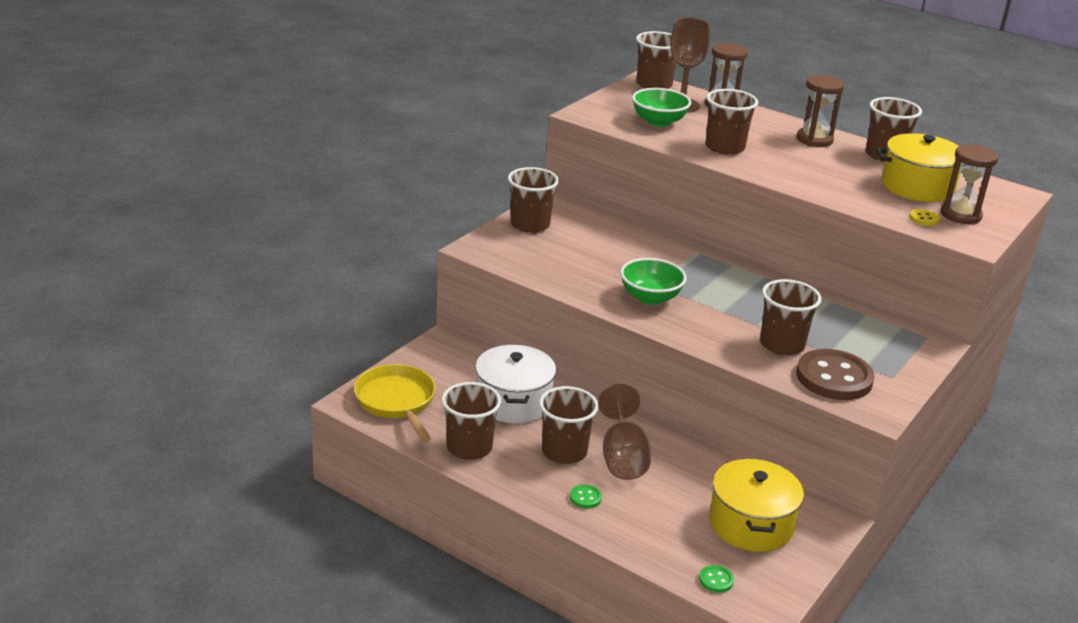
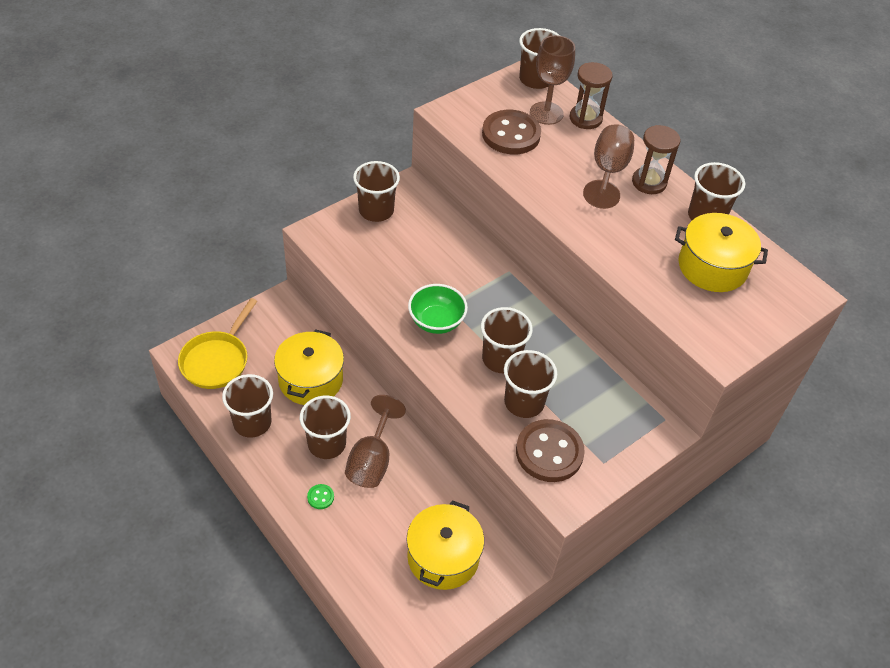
camera: 15 degrees right, 20 degrees up
(397, 402) = (217, 360): yellow pan -> yellow pan turned 150 degrees counterclockwise
(513, 402) = (310, 380): white pot -> yellow pot
(659, 122) = (511, 134): green bowl -> brown button
(716, 580) = (384, 609): green button -> none
(725, 147) = (554, 181): brown cup -> brown cup (501, 359)
(771, 137) = (608, 172): none -> brown goblet
(924, 219) = (691, 313): yellow button -> none
(960, 215) = (731, 314): brown hourglass -> none

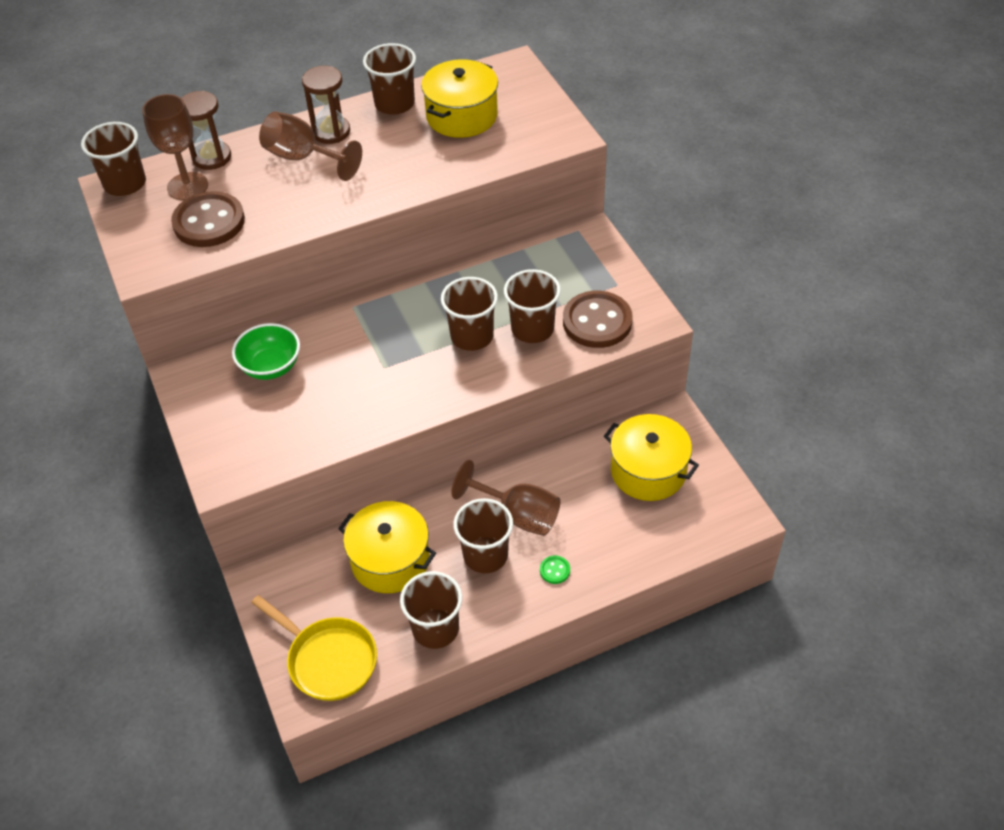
camera: 70 degrees left, 0 degrees up
(376, 210) = (209, 411): brown cup -> none
(436, 321) = (403, 382): green bowl -> green bowl (271, 366)

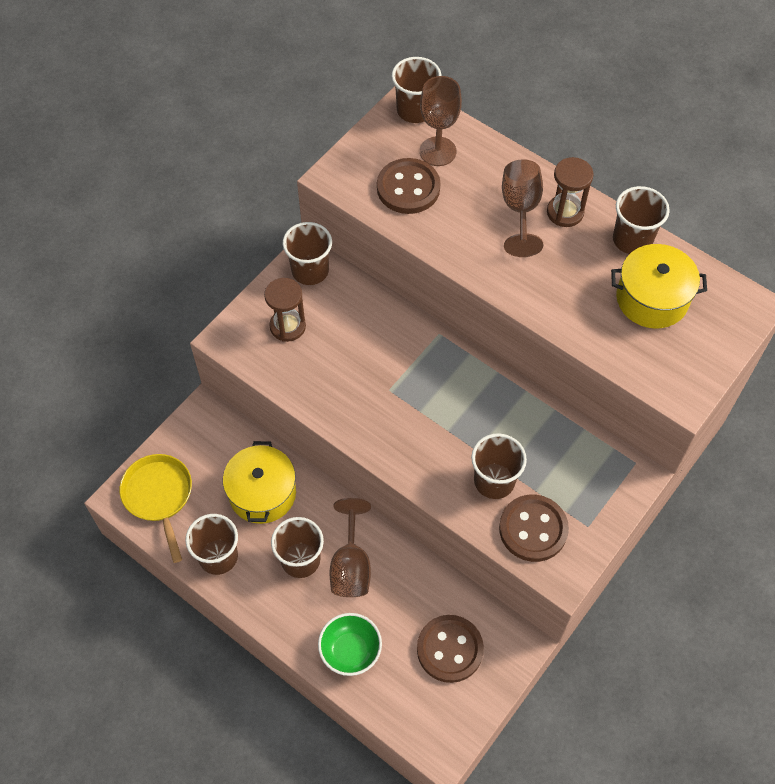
camera: 60 degrees right, 10 degrees up
(212, 157) = (480, 148): brown hourglass -> brown hourglass (287, 326)
(271, 366) = (345, 311): green bowl -> green bowl (350, 651)
(328, 660) = (159, 496): yellow pan -> yellow pan turned 150 degrees clockwise
(472, 336) = (459, 438): brown cup -> brown cup (310, 270)
(555, 570) = (312, 619): green button -> none
(648, 471) = (449, 649): yellow pot -> brown button

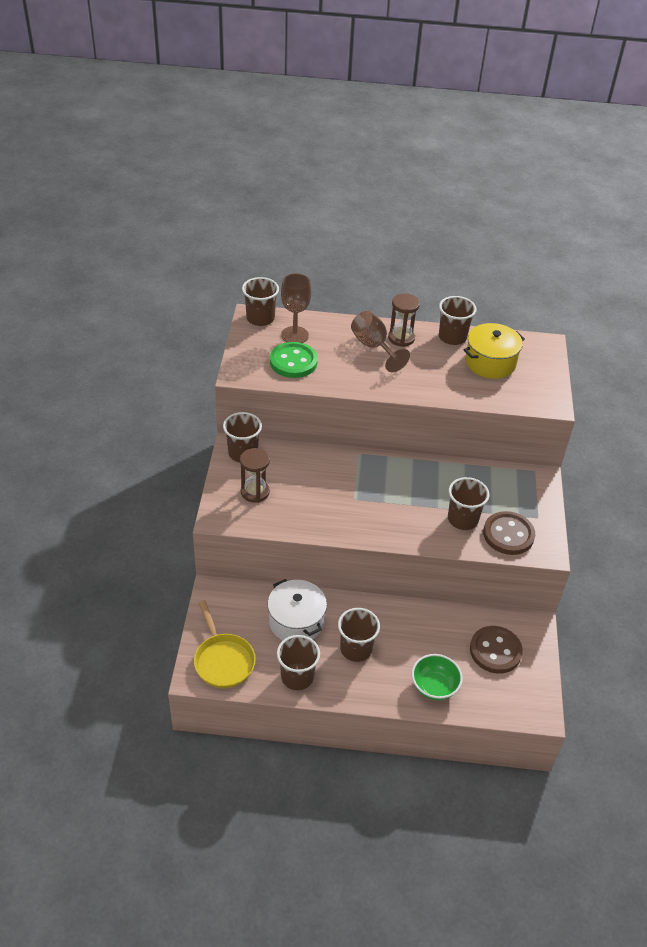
camera: 35 degrees left, 15 degrees down
(159, 496) = (223, 660): yellow pan -> yellow pan turned 150 degrees counterclockwise
(262, 493) = (296, 621): yellow pot -> white pot
(351, 565) = (392, 635): brown goblet -> none
(408, 188) = (293, 362): brown button -> green button

